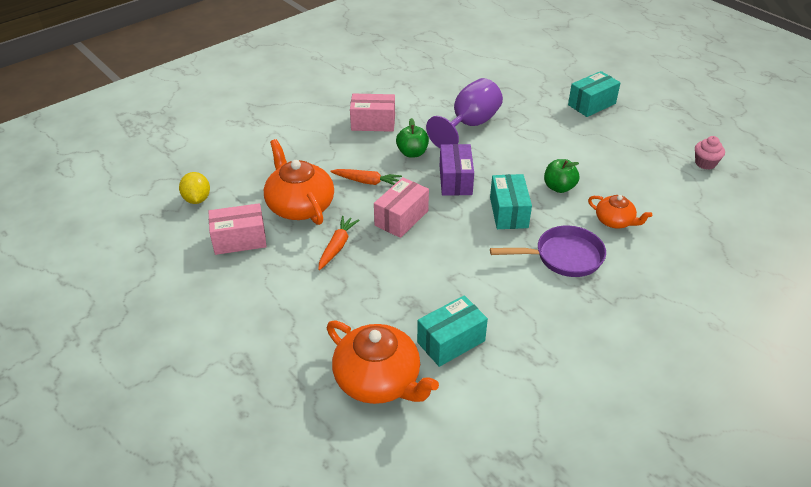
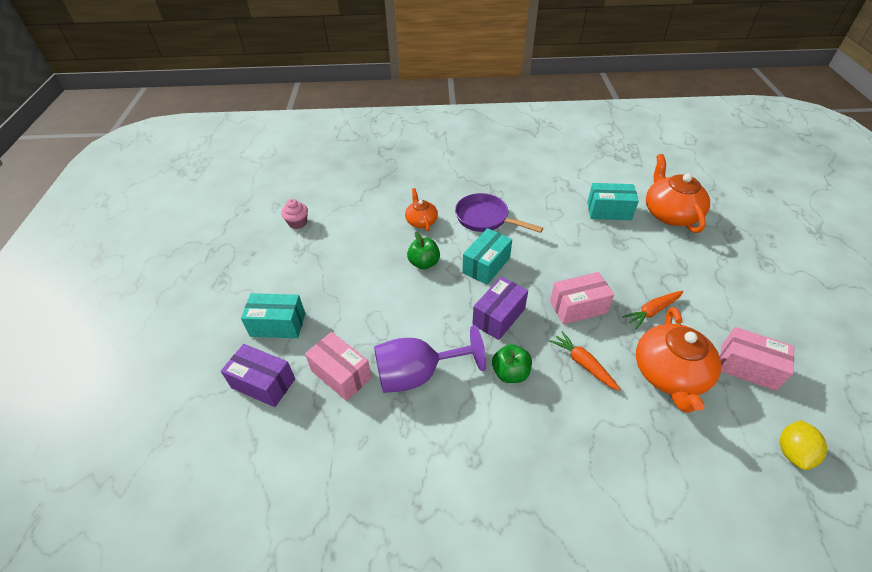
camera: 140 degrees left, 5 degrees up
(373, 123) = (518, 449): pink box -> pink box (341, 374)
(550, 81) = (263, 383): none -> purple box

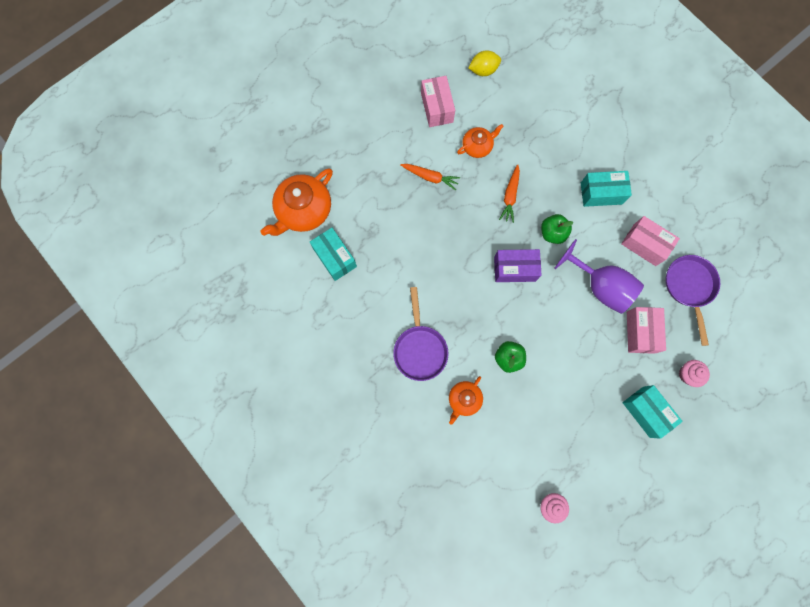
camera: 130 degrees left, 30 degrees up
(263, 383) = (687, 374): purple box -> pink cupcake
(331, 462) = (689, 287): none -> purple pan
(486, 265) = (473, 311): turquoise box -> turquoise box (601, 193)
(578, 307) = (464, 224): pink box -> pink box (644, 245)
(669, 374) = (477, 146): orange teapot -> orange teapot, size x0.56

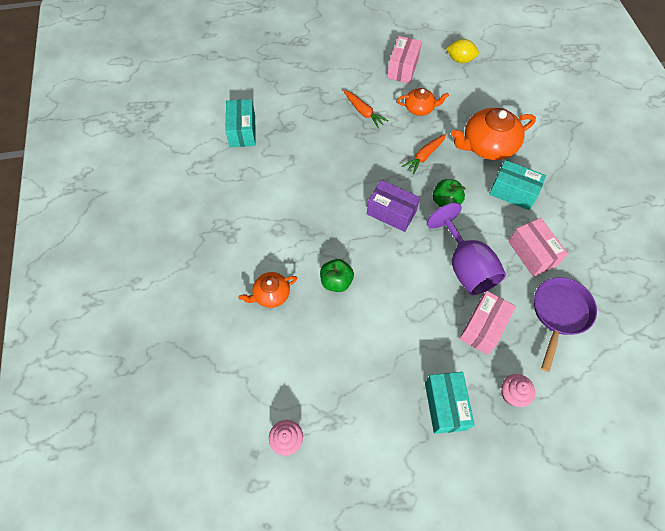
camera: 30 degrees right, 15 degrees down
(303, 210) = (243, 88): orange teapot -> orange teapot (487, 145)
(420, 349) = (262, 232): purple pan -> none

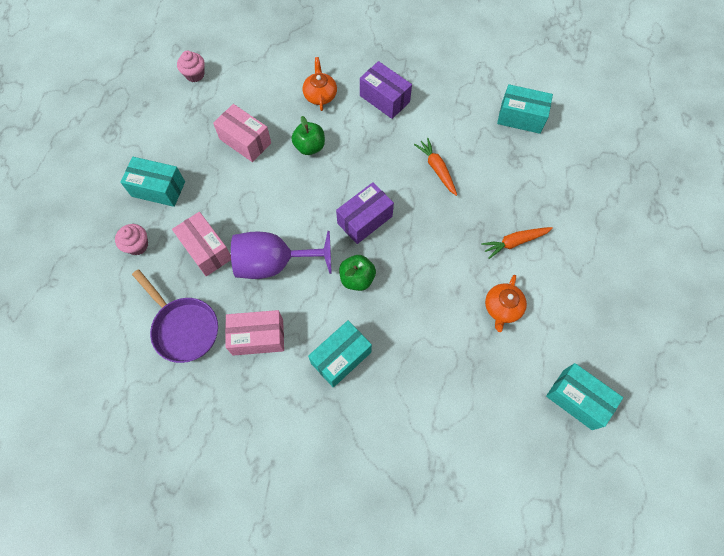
camera: 110 degrees right, 5 degrees up
(256, 236) = (384, 99): none -> purple box
(403, 68) = (578, 316): pink box -> pink box (245, 141)
(424, 156) = (426, 283): orange carrot -> orange carrot (436, 169)
(460, 60) = (577, 399): yellow lemon -> turquoise box
(487, 145) = (417, 362): orange teapot -> none

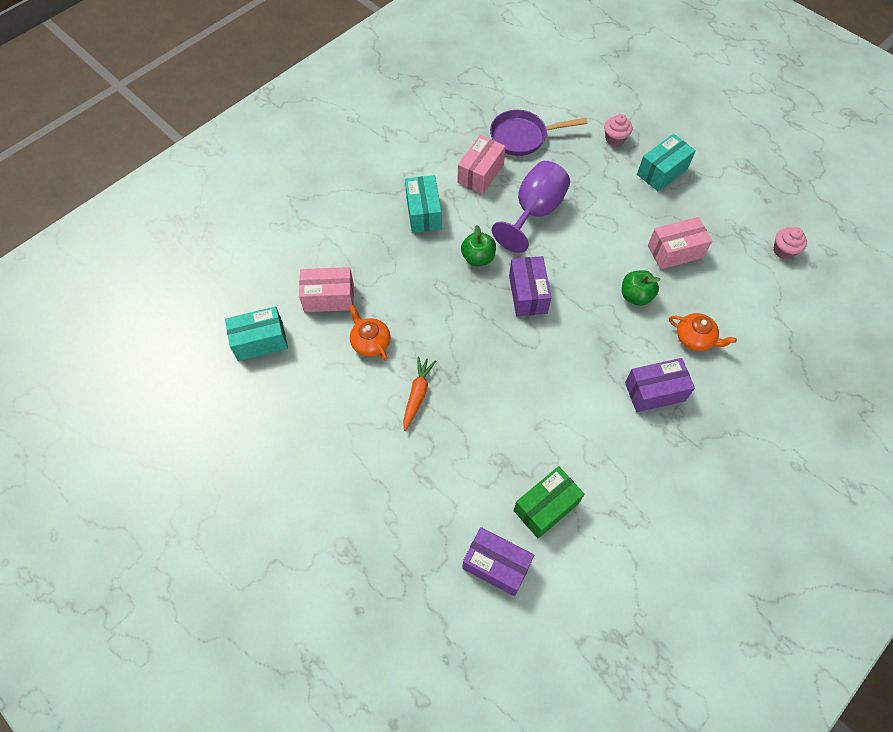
camera: 125 degrees right, 5 degrees down
(206, 250) = (579, 176): pink box -> pink box (329, 297)
(436, 169) = (539, 383): orange carrot -> none
(520, 117) = (546, 507): turquoise box -> green box
(581, 123) = (496, 565): none -> purple box

